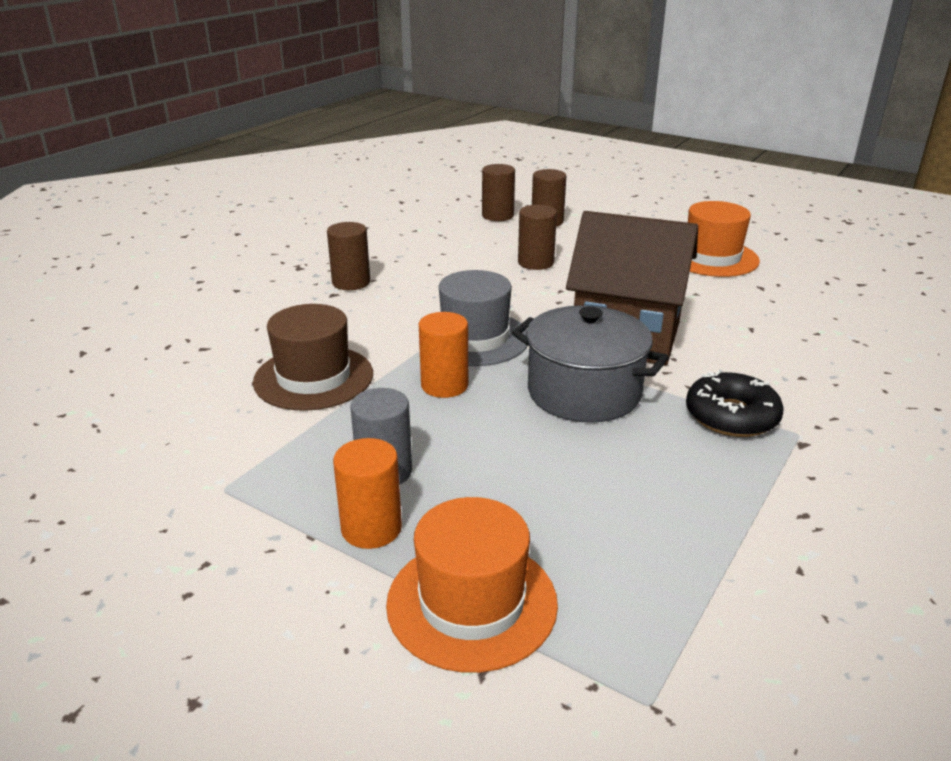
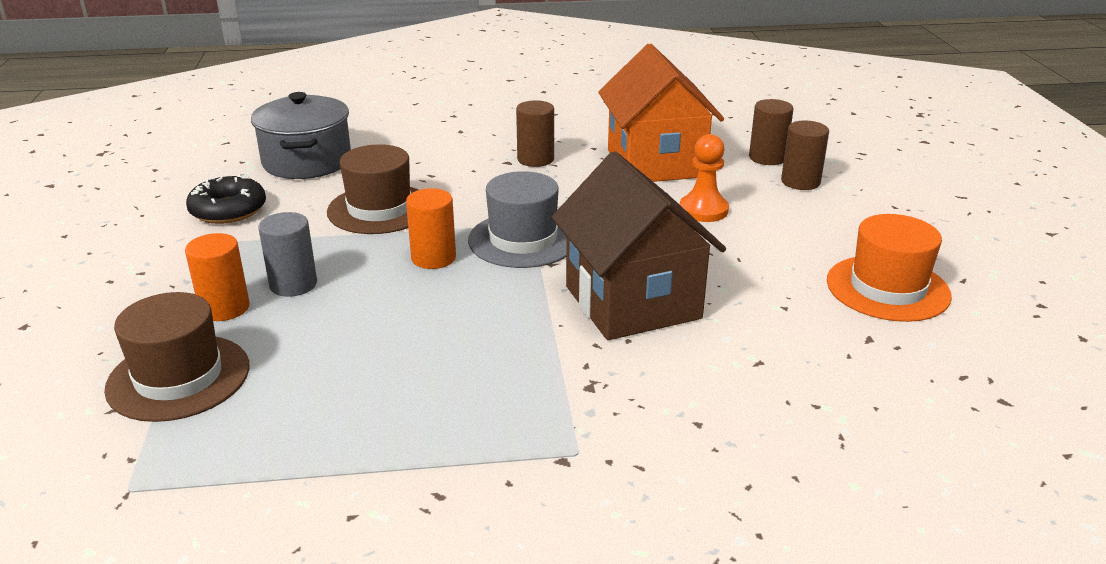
camera: 50 degrees right, 0 degrees up
(440, 248) = (655, 163): none -> orange house
(472, 603) = (178, 377): orange hat -> brown hat
(535, 263) = (703, 210): brown cylinder -> orange pawn
(584, 392) = (503, 318): grey pot -> grey pot (307, 161)
(731, 416) = (561, 404): black donut -> black donut (228, 210)

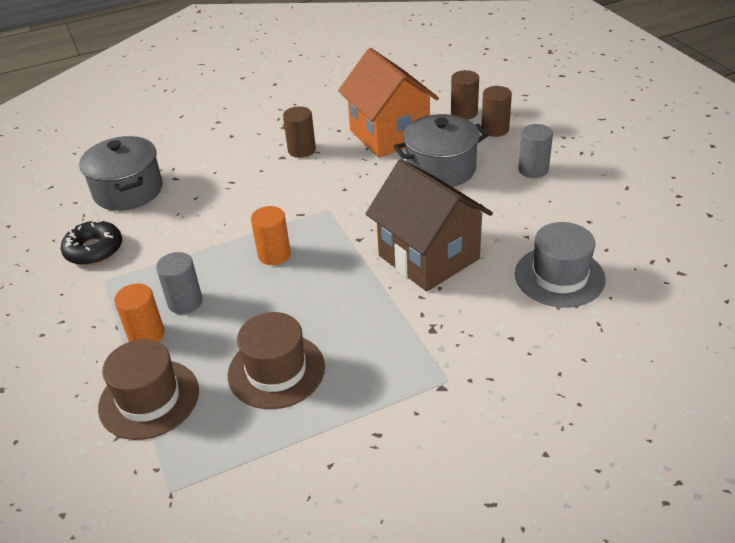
camera: 15 degrees left, 10 degrees up
(379, 209) = (210, 222): brown hat -> brown hat (276, 371)
(523, 240) = (329, 224): grey hat -> grey hat (559, 276)
(703, 210) = (441, 169): orange pawn -> grey pot
(832, 234) = (533, 170): none -> grey cylinder
(887, 288) = (584, 205): orange hat -> none

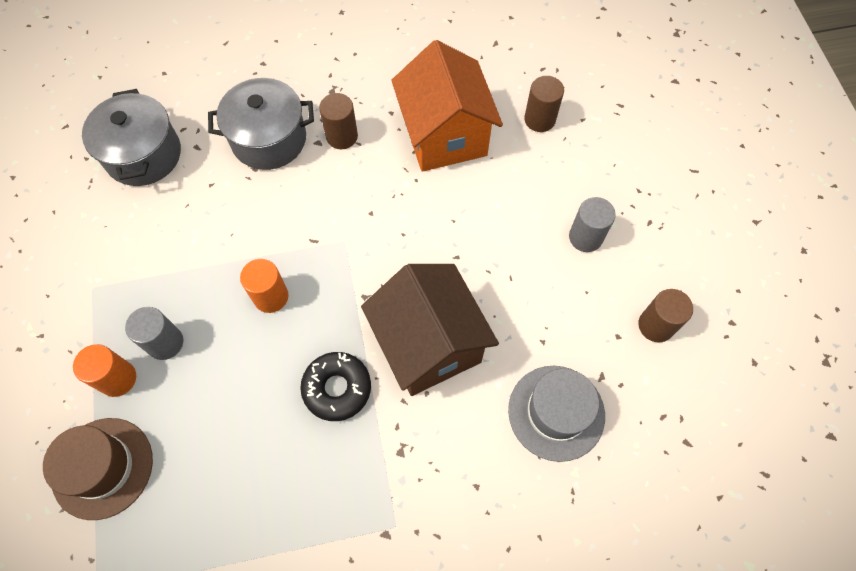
camera: 10 degrees right, 25 degrees up
(94, 250) = (91, 238): black donut -> black donut (337, 388)
(276, 371) = (232, 465): brown hat -> none
(441, 169) = (484, 208): grey pot -> grey pot (269, 139)
(495, 129) = (565, 157): brown cylinder -> brown cylinder (656, 325)

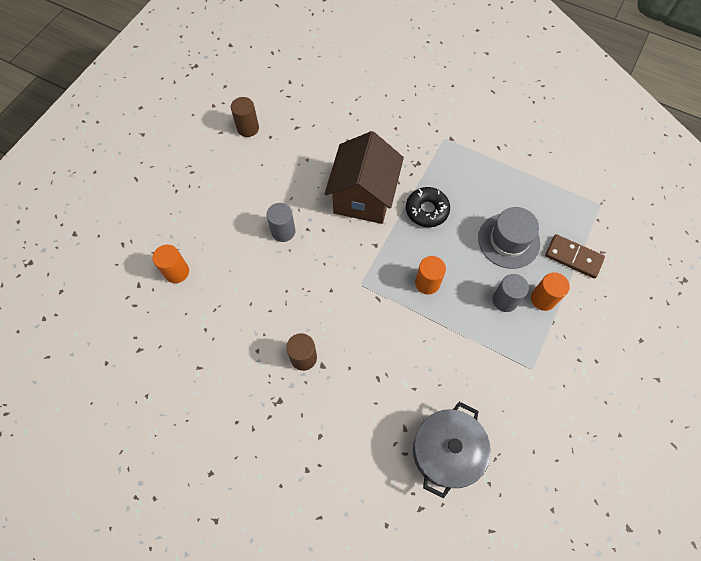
camera: 140 degrees left, 0 degrees up
(102, 467) = (573, 257): brown hat -> brown domino
(269, 139) = (352, 394): grey pot -> none
(444, 136) = (241, 306): orange house -> none
(539, 119) = (177, 272): brown cylinder -> orange cylinder
(556, 412) = (332, 129): grey hat -> grey hat (508, 240)
(585, 237) = (231, 189): grey cylinder -> grey cylinder (283, 231)

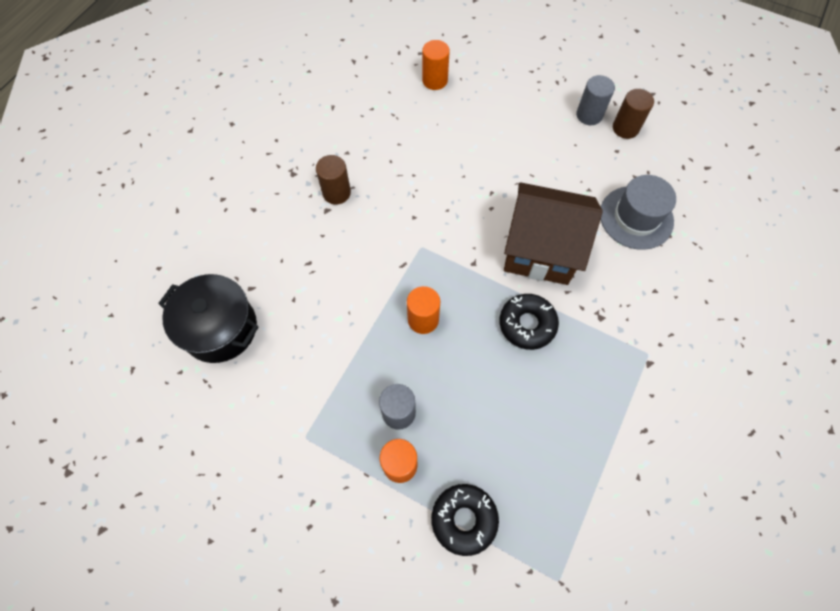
camera: 90 degrees right, 0 degrees up
(283, 231) = (487, 169): grey cylinder -> grey cylinder (589, 115)
(446, 452) = (220, 328): grey pot -> black pot
(508, 240) = (487, 428): grey hat -> grey hat (636, 217)
(573, 257) = (464, 519): brown domino -> black donut

